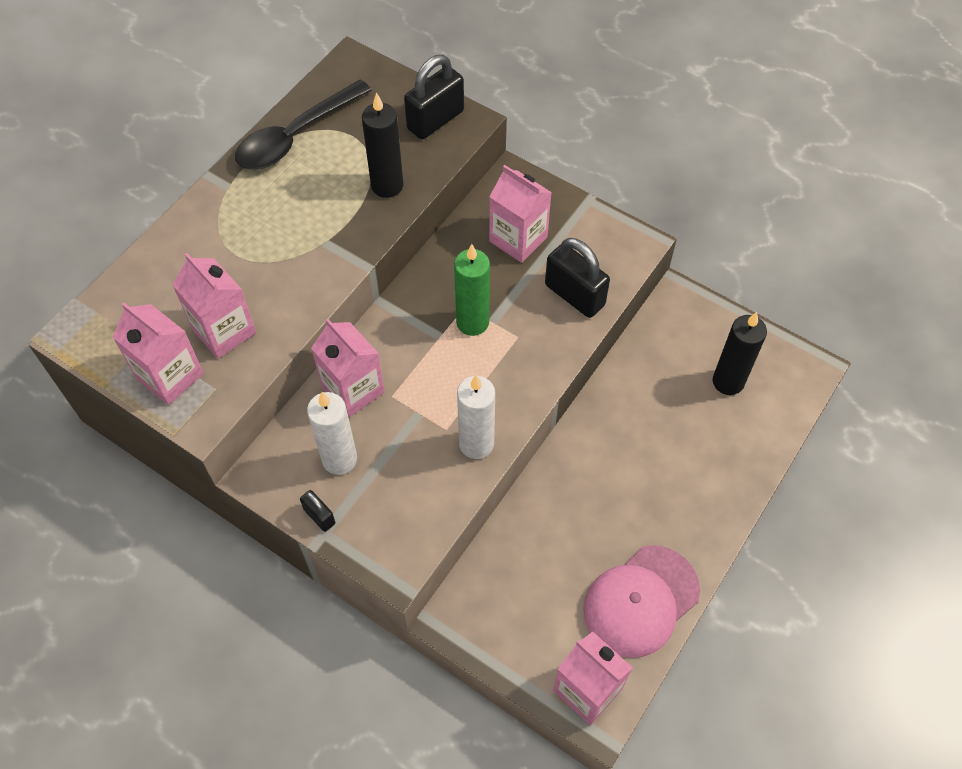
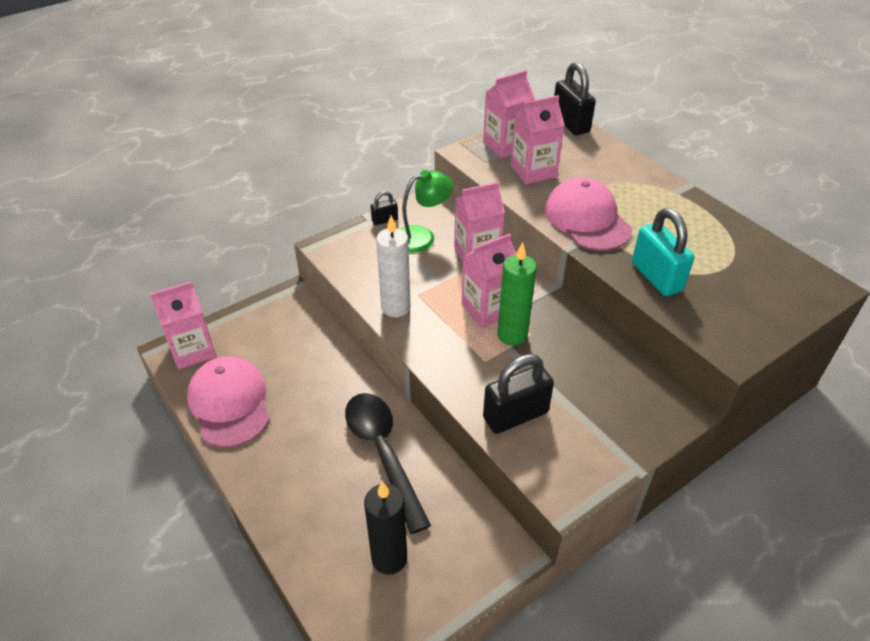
camera: 110 degrees right, 15 degrees down
(296, 136) = (728, 235): black spoon -> black spoon (383, 453)
(308, 258) = (587, 219): none -> pink cap
(339, 459) = (422, 236): white candle -> green lamp
(387, 185) = (656, 277): black candle -> turquoise padlock
(435, 120) = (739, 327): black padlock -> black padlock (570, 124)
(518, 239) = (597, 392): pink carton -> pink carton (488, 309)

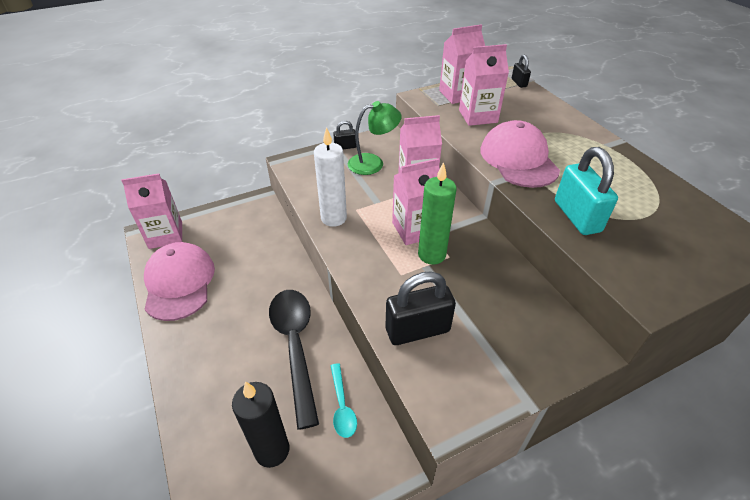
camera: 10 degrees right, 0 degrees up
(449, 505) = (342, 406): none -> turquoise spoon
(570, 124) = (519, 83): black padlock -> black padlock, size x0.51

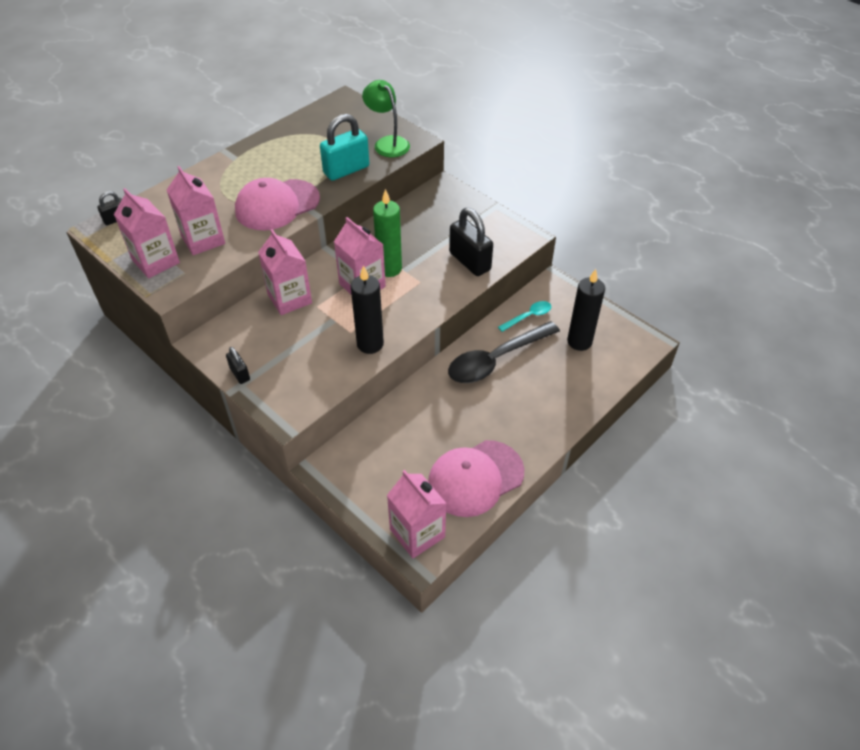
camera: 110 degrees left, 5 degrees up
(333, 218) = (370, 344): white candle -> black candle
(373, 163) = (266, 340): green lamp -> green lamp (387, 143)

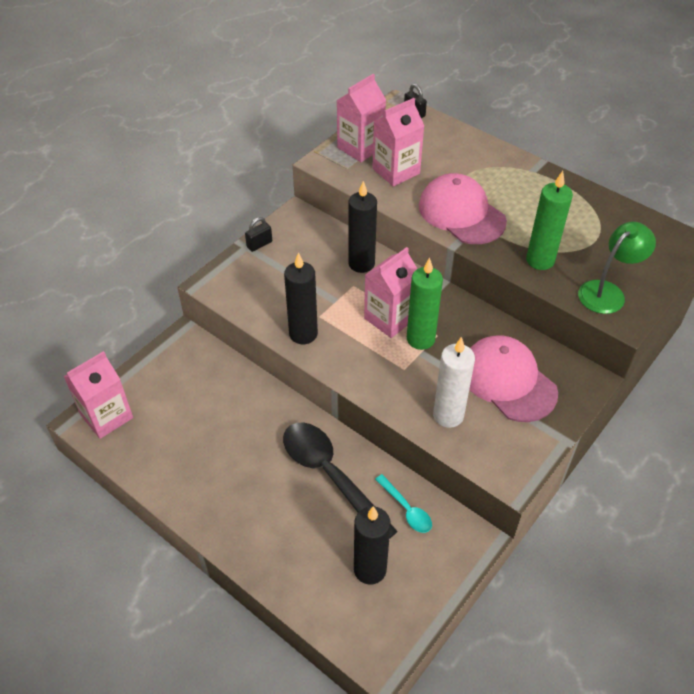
camera: 85 degrees right, 0 degrees up
(289, 299) = (361, 264): pink carton -> black candle
(346, 170) = (540, 260): turquoise padlock -> green candle
(470, 261) = (448, 415): black padlock -> white candle
(475, 478) = (166, 461): pink cap -> pink cap (508, 381)

